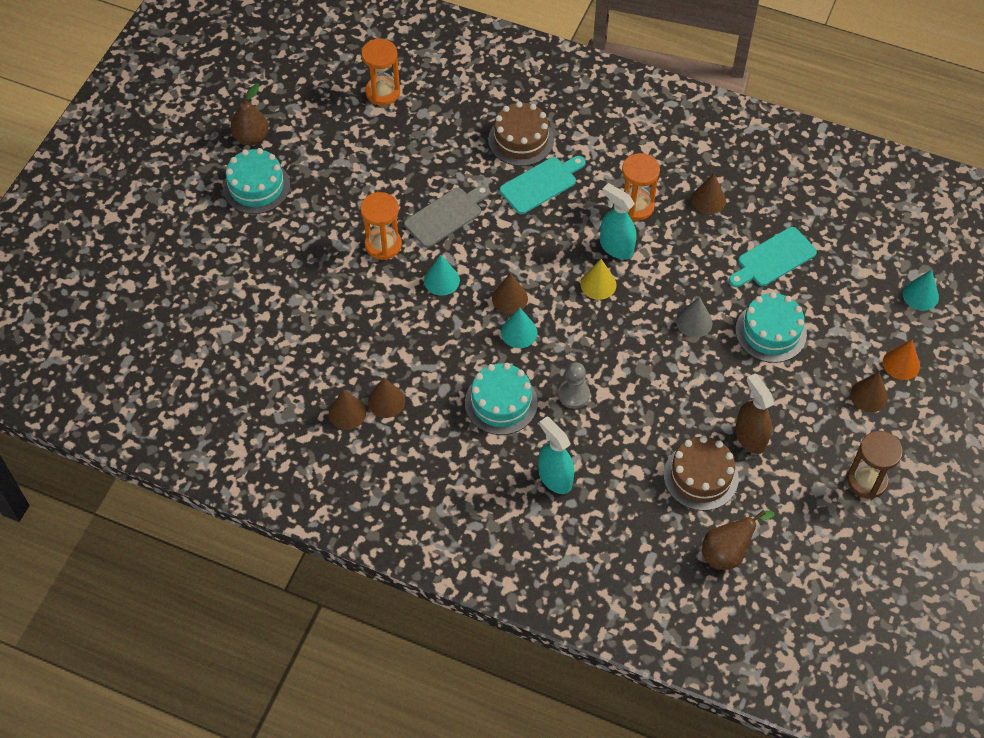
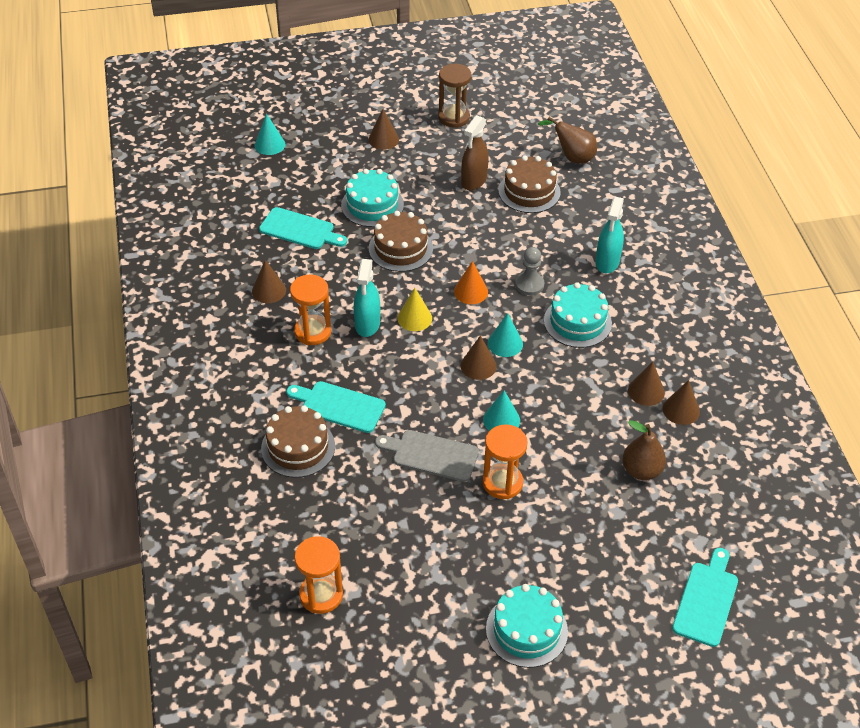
camera: 125 degrees left, 10 degrees down
(180, 305) = (706, 600): none -> turquoise cutting board
(251, 137) = (471, 678): brown pear -> brown pear (641, 470)
(694, 322) = (400, 248): grey cone -> brown cake
(901, 364) = (341, 134): orange cone -> orange cone (471, 291)

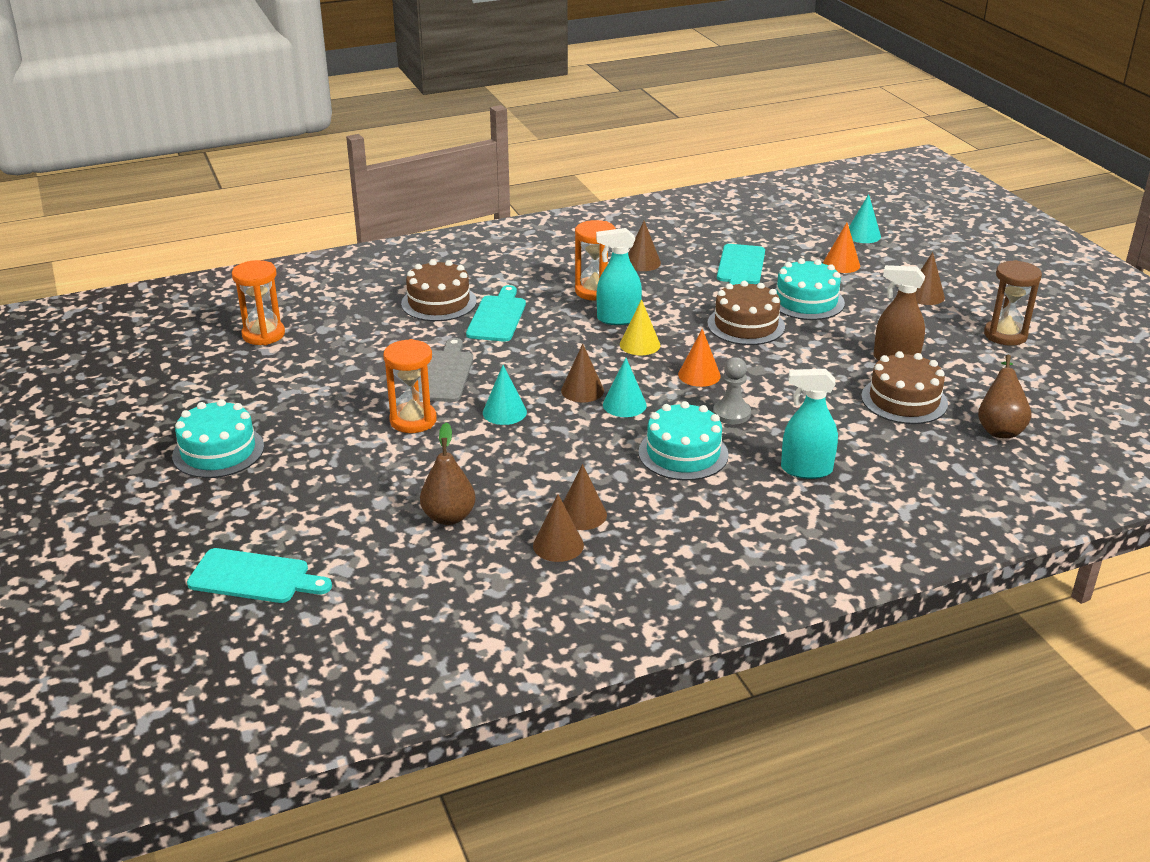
camera: 80 degrees right, 15 degrees down
(316, 170) = (841, 264): none -> orange cone

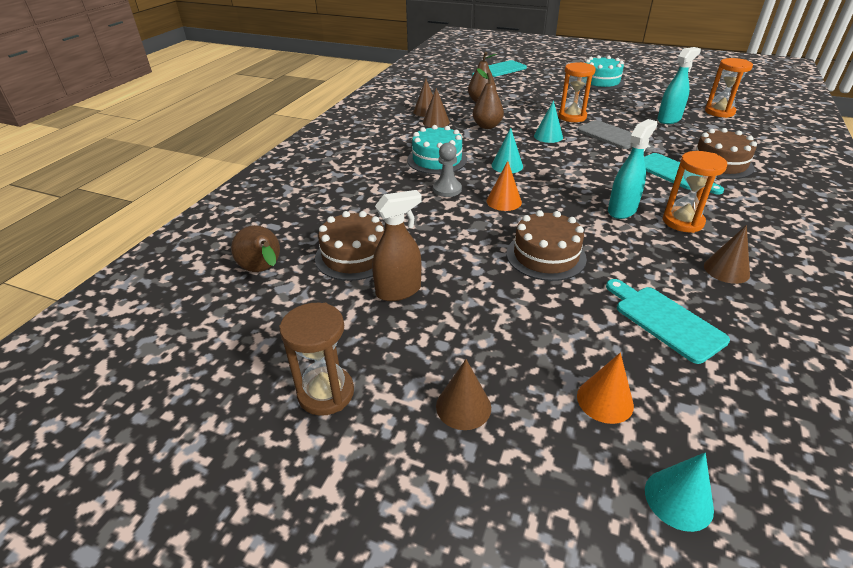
camera: 135 degrees right, 5 degrees up
(536, 467) = (487, 126): none -> brown pear
(582, 390) = (540, 161): brown cone -> none
(640, 344) = (572, 201): yellow cone -> none
(806, 301) = (548, 313): turquoise cake -> none
(806, 470) = (364, 182): turquoise spray bottle -> turquoise spray bottle (669, 119)

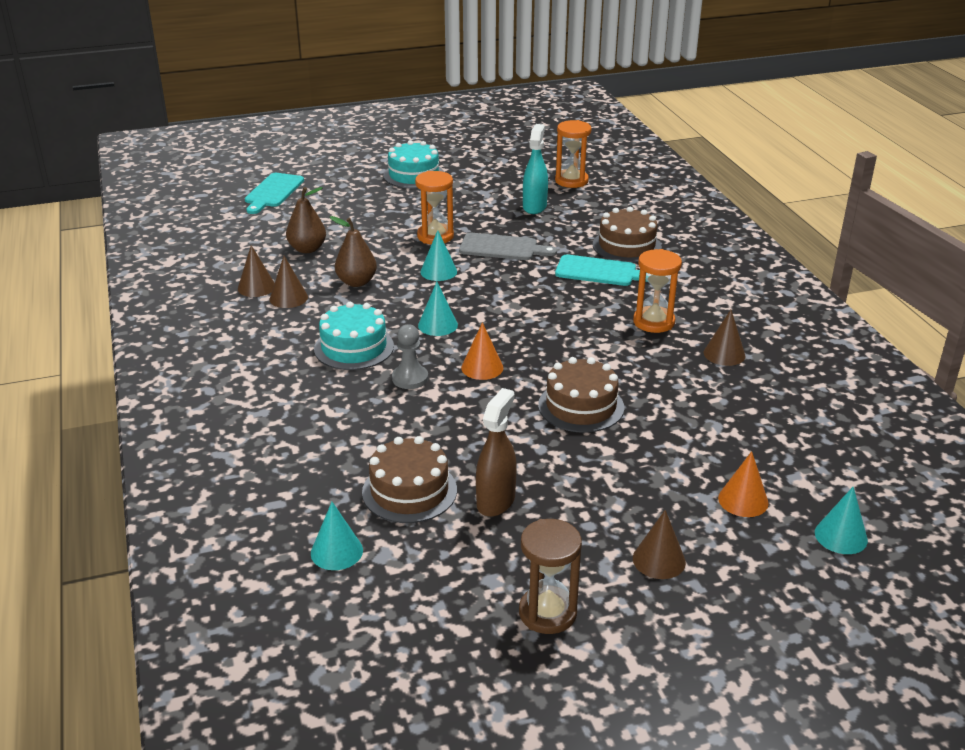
camera: 40 degrees left, 5 degrees down
(263, 270) = (336, 551): brown pear -> turquoise cone
(622, 210) = (595, 331): turquoise spray bottle -> none
(665, 320) = (723, 418): turquoise cutting board -> none

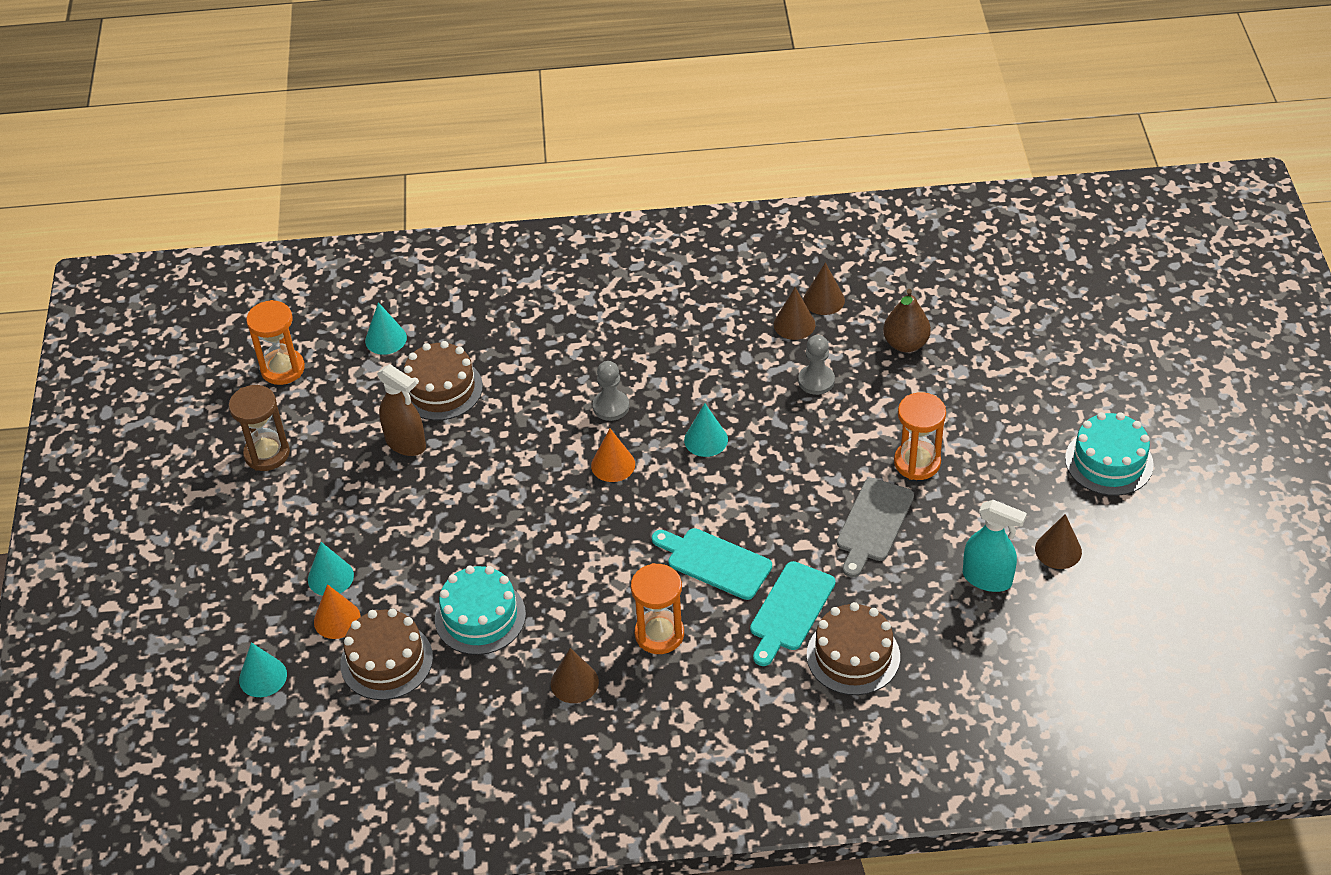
camera: 105 degrees right, 15 degrees up
(273, 192) = (1069, 318): turquoise cutting board -> turquoise cutting board (715, 562)
(354, 347) = (680, 369): turquoise cake -> turquoise cake (480, 617)
(356, 282) = (816, 381): brown pear -> grey pawn
(438, 271) = (825, 455): turquoise cone -> turquoise cone (330, 577)
(571, 181) = (1069, 639): orange hourglass -> orange hourglass (283, 369)
(581, 406) = (520, 531): brown cake -> brown cake (386, 661)
(659, 560) = (291, 537): brown cone -> brown cone (1058, 550)

